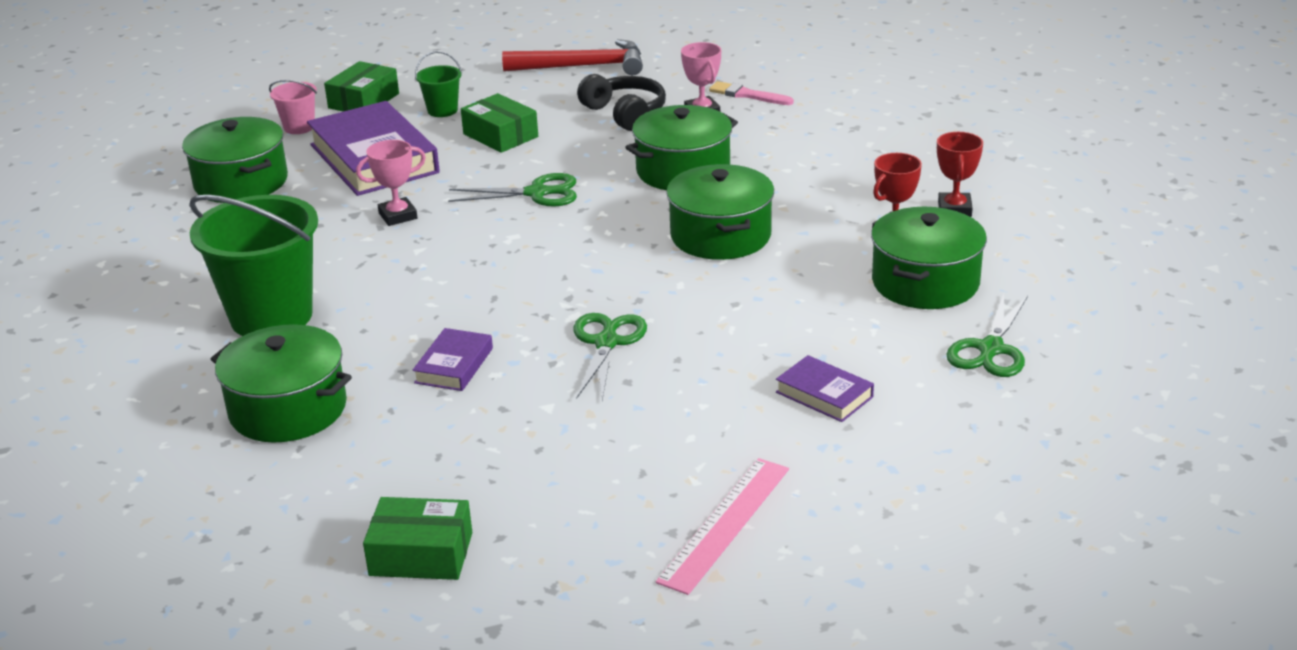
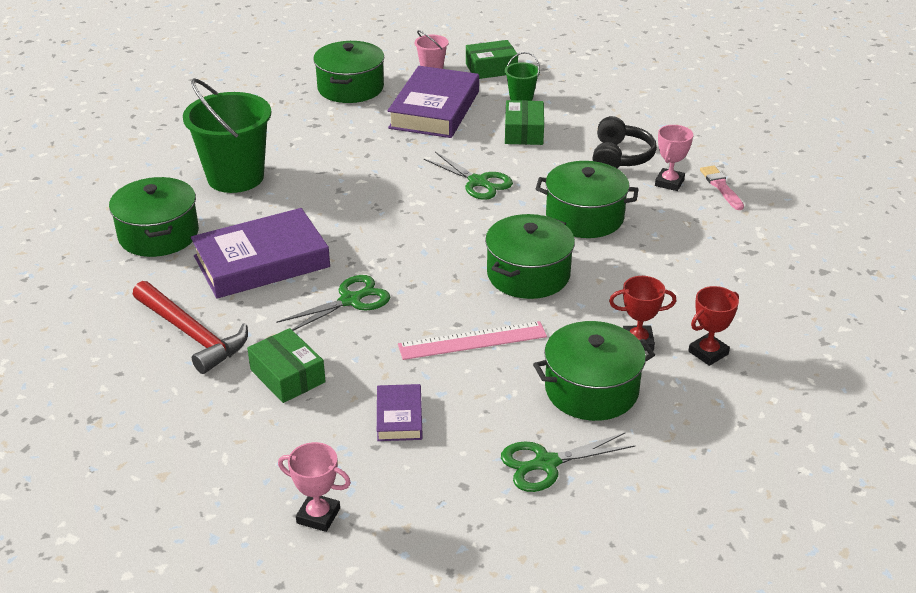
camera: 45 degrees right, 5 degrees up
(398, 216) = (386, 153): pink trophy -> pink trophy (318, 516)
(421, 554) = (77, 355): green box -> green box (287, 376)
(454, 365) = (261, 261): purple book -> purple book, size x2.07
(583, 66) = (652, 110): red hammer -> red hammer (192, 334)
(725, 524) = (217, 451): pink ruler -> pink ruler (472, 340)

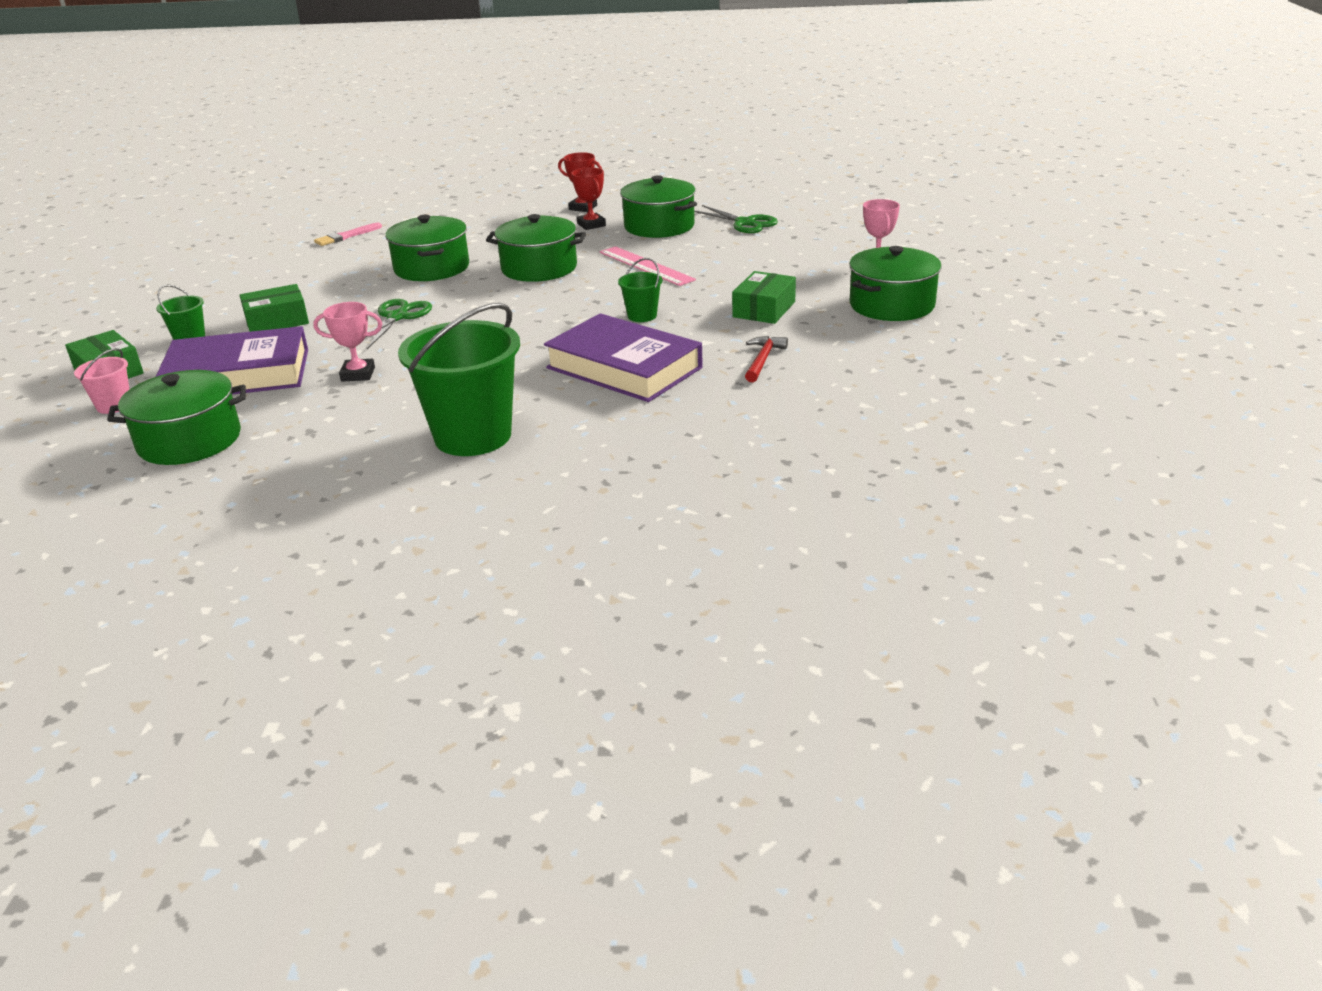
camera: 115 degrees left, 5 degrees down
(159, 234) = (629, 435): green pot -> green pot (891, 305)
(192, 334) = (763, 360): red hammer -> red hammer, size x0.56
(351, 300) = (642, 316): green scissors -> green bucket
(399, 417) = (757, 266): purple book -> none
(620, 157) = (311, 275): black headphones -> none
(669, 183) = (350, 252): pink trophy -> pink trophy (358, 374)

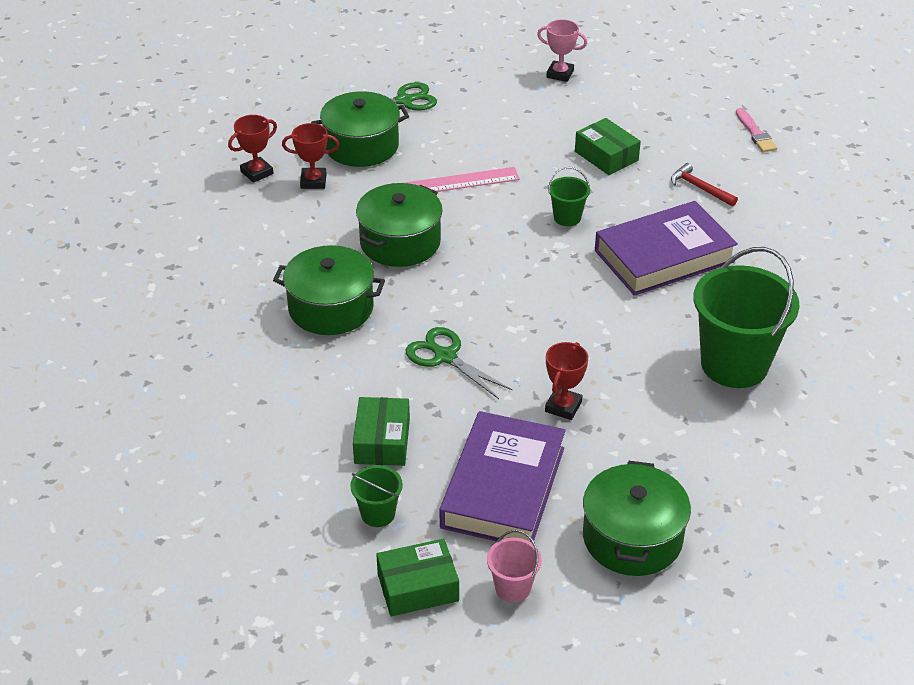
camera: 65 degrees left, 10 degrees up
(346, 236) = (163, 349): pink brush -> pink brush (755, 133)
(358, 374) = (563, 406): pink trophy -> red trophy
(891, 305) = (647, 99): green pot -> none

